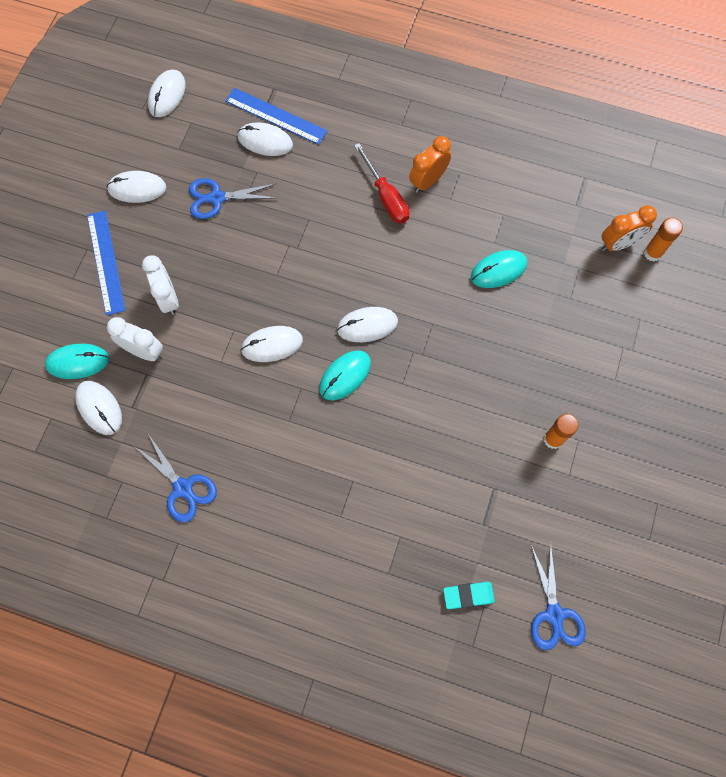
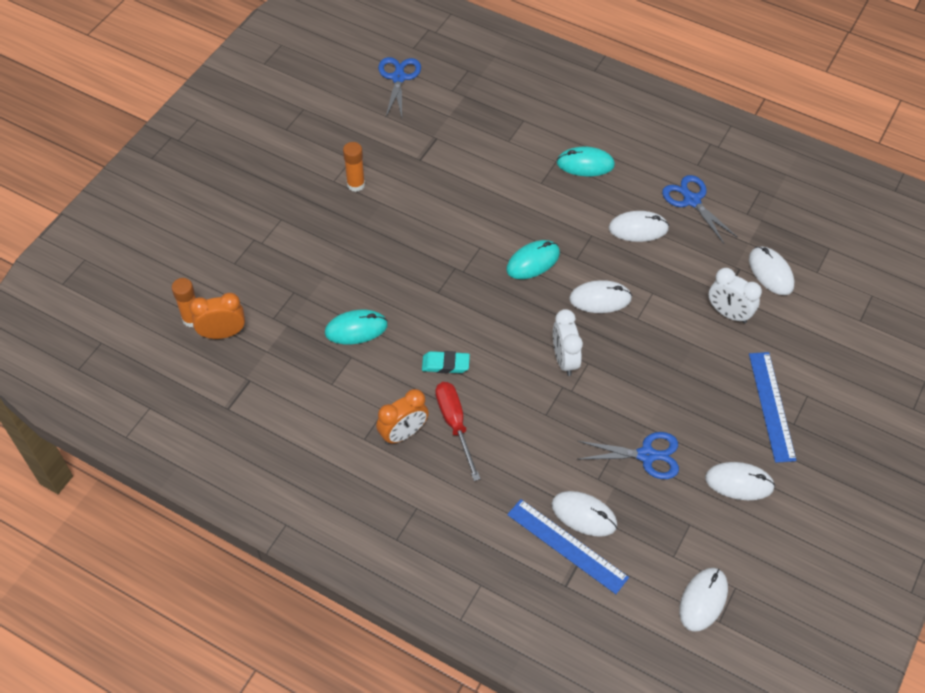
camera: 170 degrees left, 15 degrees down
(77, 362) = (795, 314): turquoise mouse -> turquoise mouse (585, 164)
(168, 298) = (703, 358): white clock -> white clock (564, 360)
(367, 325) = (503, 300): white mouse -> white mouse (638, 228)
(468, 595) = (462, 98): turquoise eraser -> turquoise eraser (445, 364)

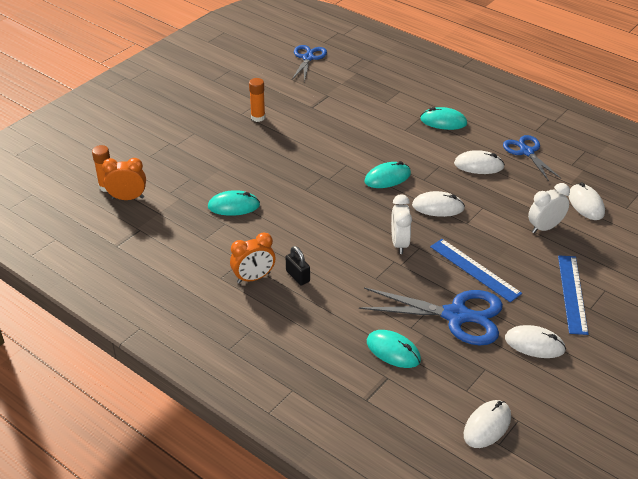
camera: 10 degrees right, 15 degrees down
(445, 364) = (300, 236): turquoise eraser -> none
(454, 424) = (298, 276): red screwdriver -> black padlock
(567, 546) = (374, 371): blue ruler -> blue ruler (474, 270)
(584, 515) = (393, 351): white mouse -> turquoise mouse
(646, 455) = (456, 315): blue scissors -> blue scissors, size x1.60
(728, 313) = (545, 227): white clock -> white clock turned 105 degrees clockwise

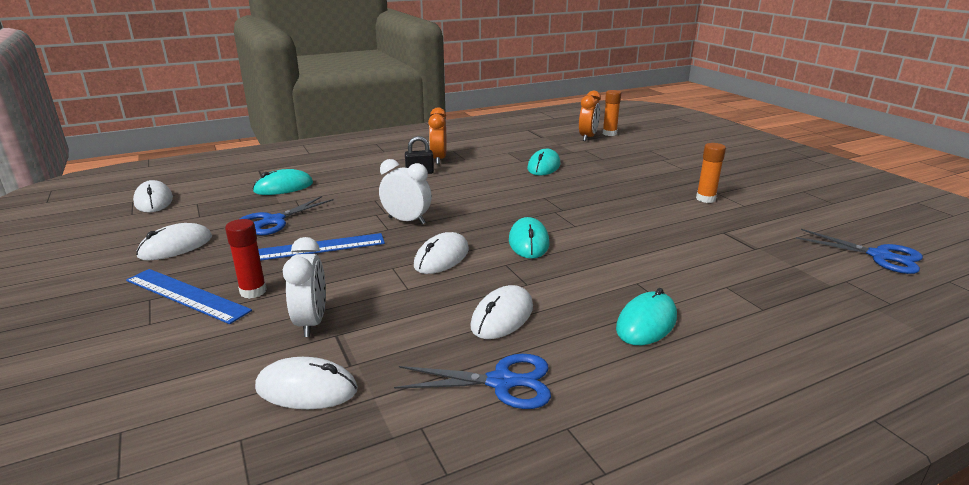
camera: 115 degrees right, 15 degrees down
(456, 315) = (273, 221): blue scissors -> blue scissors, size x0.62
(542, 267) = (253, 291): none -> red glue stick

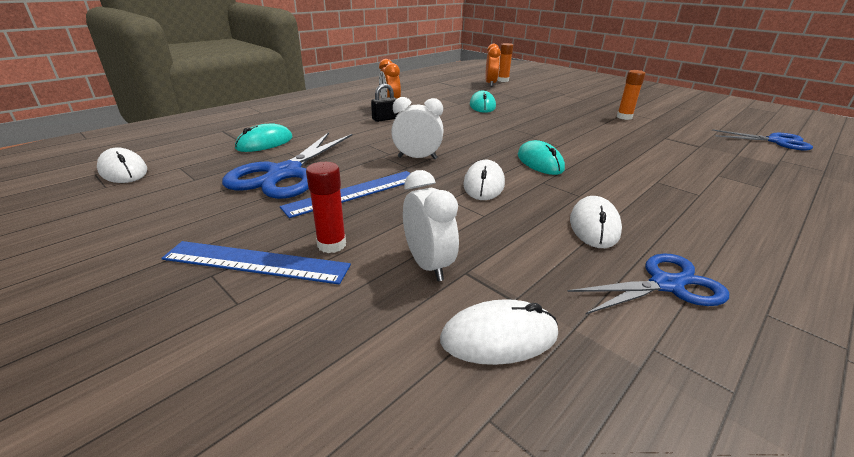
camera: 20 degrees left, 5 degrees up
(176, 246) = (194, 213): white mouse -> none
(273, 221) = (285, 174): blue scissors -> blue scissors, size x1.60
(646, 323) = (704, 211): turquoise mouse -> none

